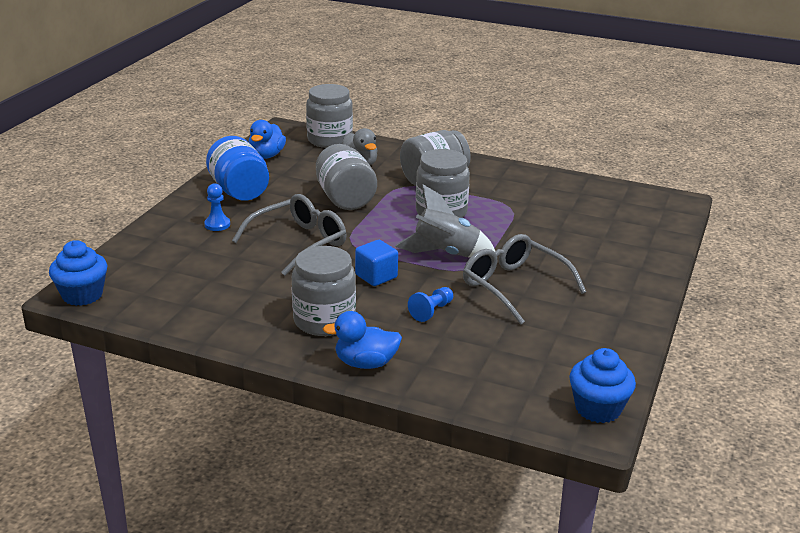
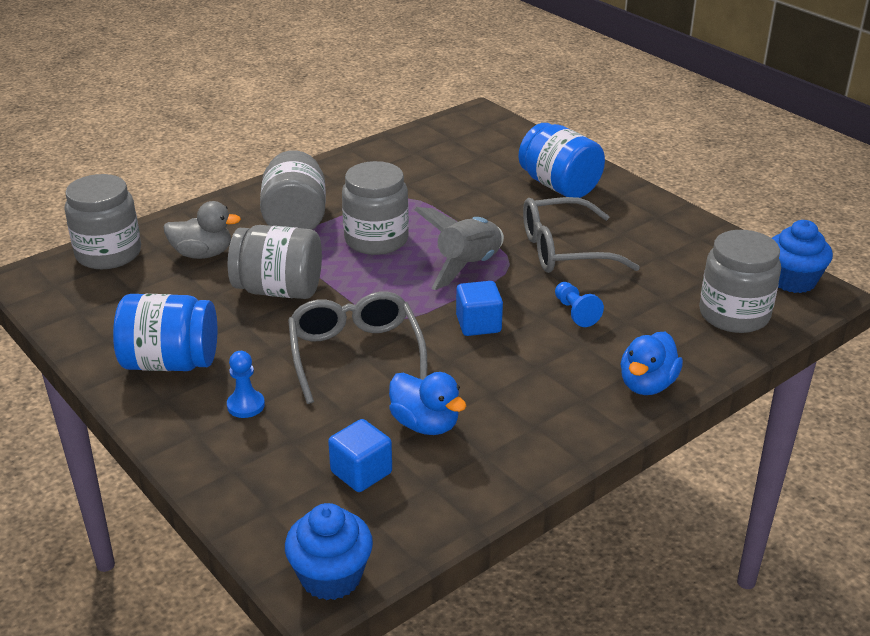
camera: 60 degrees left, 5 degrees up
(181, 278) = (361, 472): none -> blue cube
(266, 155) = (93, 313): blue duck -> blue duck (425, 424)
(324, 321) = (545, 387): grey jar -> grey jar (734, 314)
(610, 261) = (559, 186): none -> blue jar

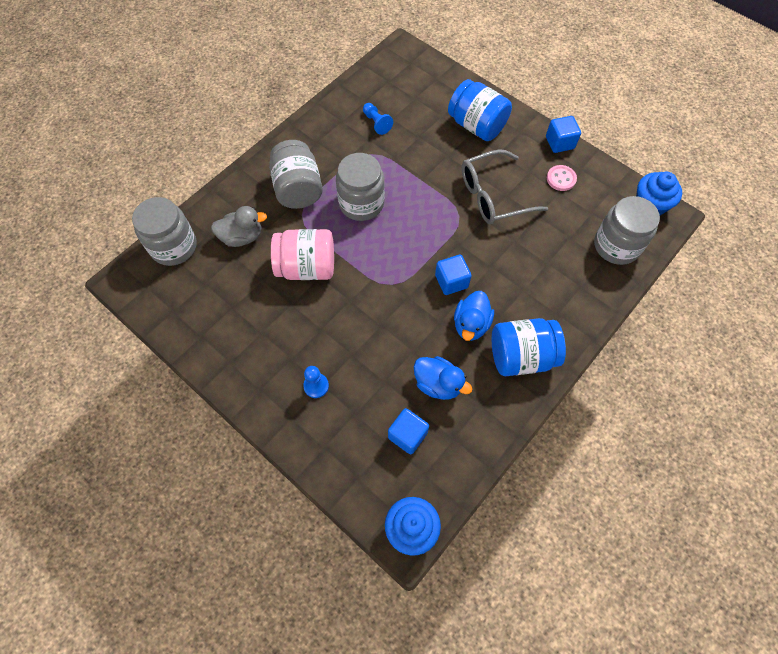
camera: 10 degrees left, 30 degrees up
(171, 362) = (253, 352): blue jar -> blue jar (521, 356)
(279, 290) = (307, 267): grey jar -> pink jar
(355, 354) = (376, 324): grey glasses -> none
(468, 267) = (431, 223): grey rocket -> none
(575, 312) = (513, 259): blue pawn -> blue pawn (376, 123)
(647, 385) = (572, 323): blue duck -> blue duck (471, 324)
(666, 244) = (561, 179): none -> pink button
(673, 211) = (559, 143): none -> blue cube

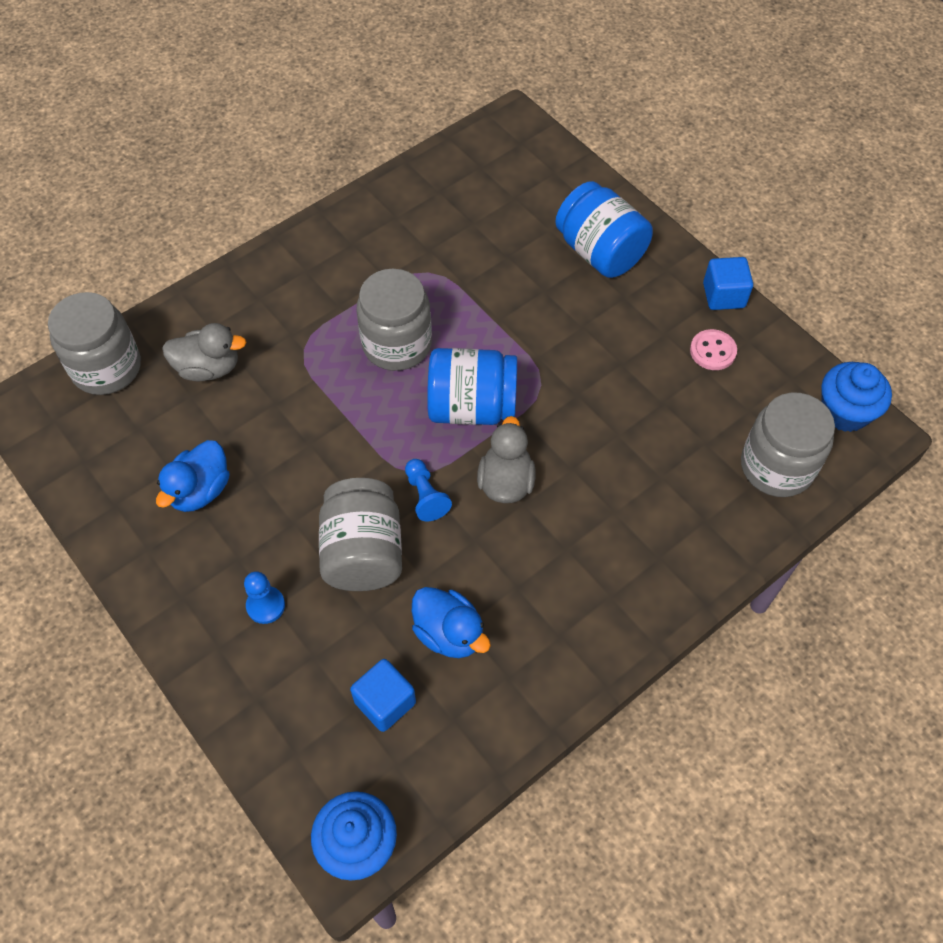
camera: 10 degrees right, 5 degrees down
(298, 189) = (307, 309): grey jar -> grey jar (363, 552)
(307, 267) = (293, 427): pink jar -> none
(376, 123) = (448, 227): blue pawn -> blue pawn (425, 496)
(451, 281) = (506, 482): blue cube -> grey duck
(471, 324) = (520, 551): blue duck -> blue duck (200, 490)
(493, 196) = (601, 362): grey glasses -> none
(521, 356) = (587, 612): blue jar -> blue jar (472, 407)

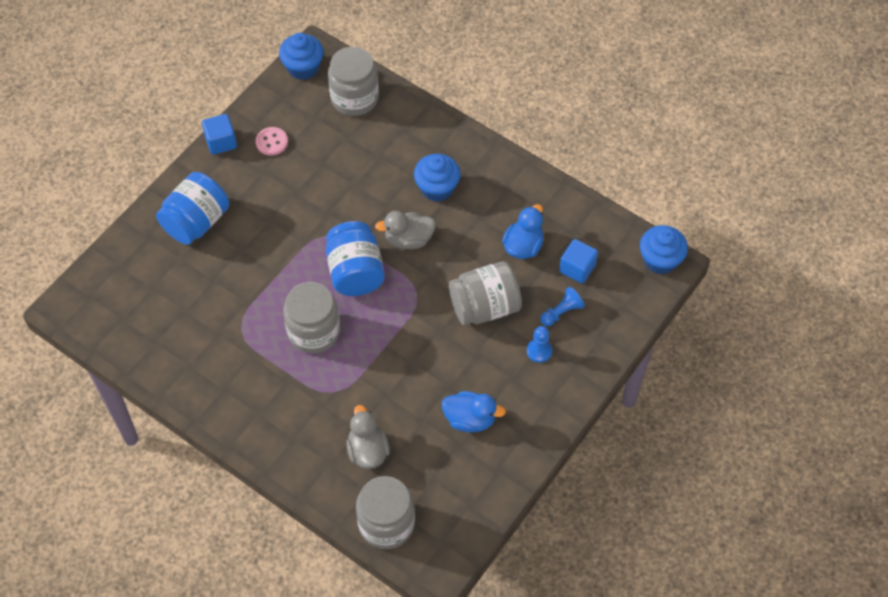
camera: 105 degrees left, 0 degrees up
(425, 496) = (433, 282): blue pawn -> blue pawn (561, 312)
(586, 539) = (437, 188): none -> blue cupcake

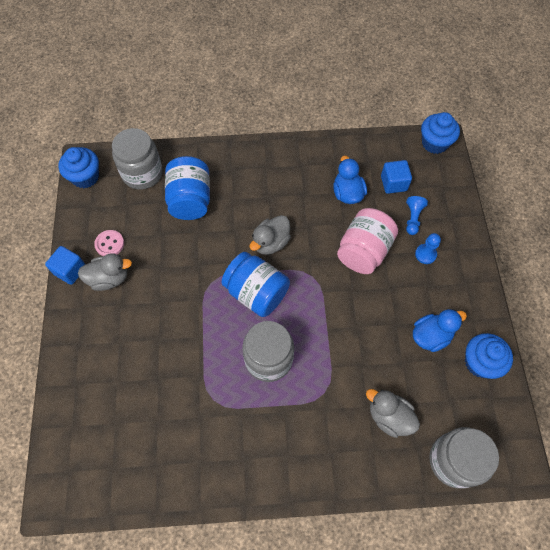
camera: 40 degrees left, 5 degrees up
(196, 222) = (104, 344): blue jar -> blue jar (190, 200)
(246, 171) = (109, 278): none -> grey duck
(437, 188) = (256, 195): blue cupcake -> blue cupcake (480, 362)
(484, 307) = (363, 251): grey jar -> pink jar

